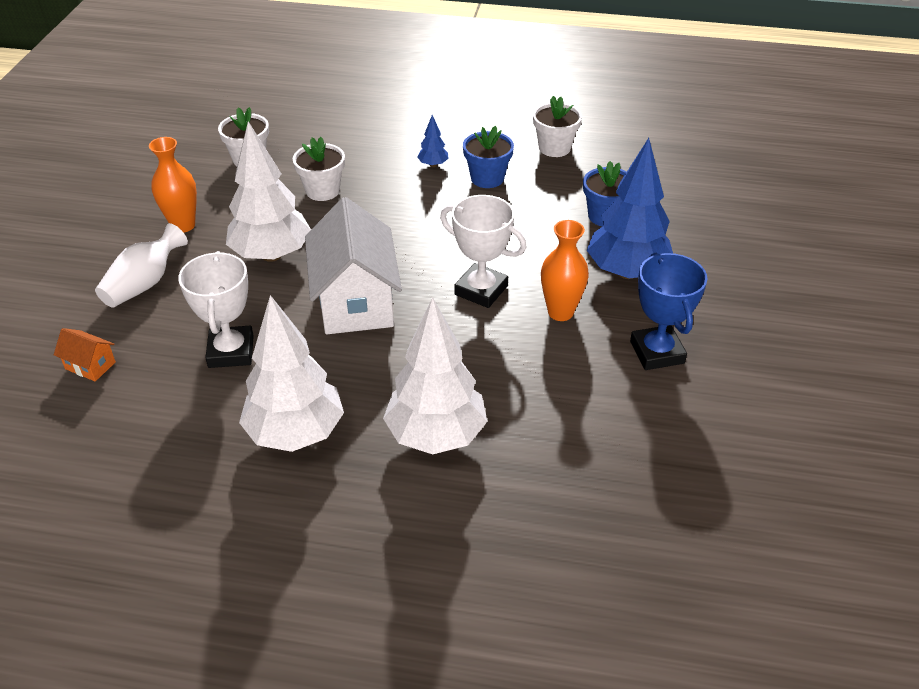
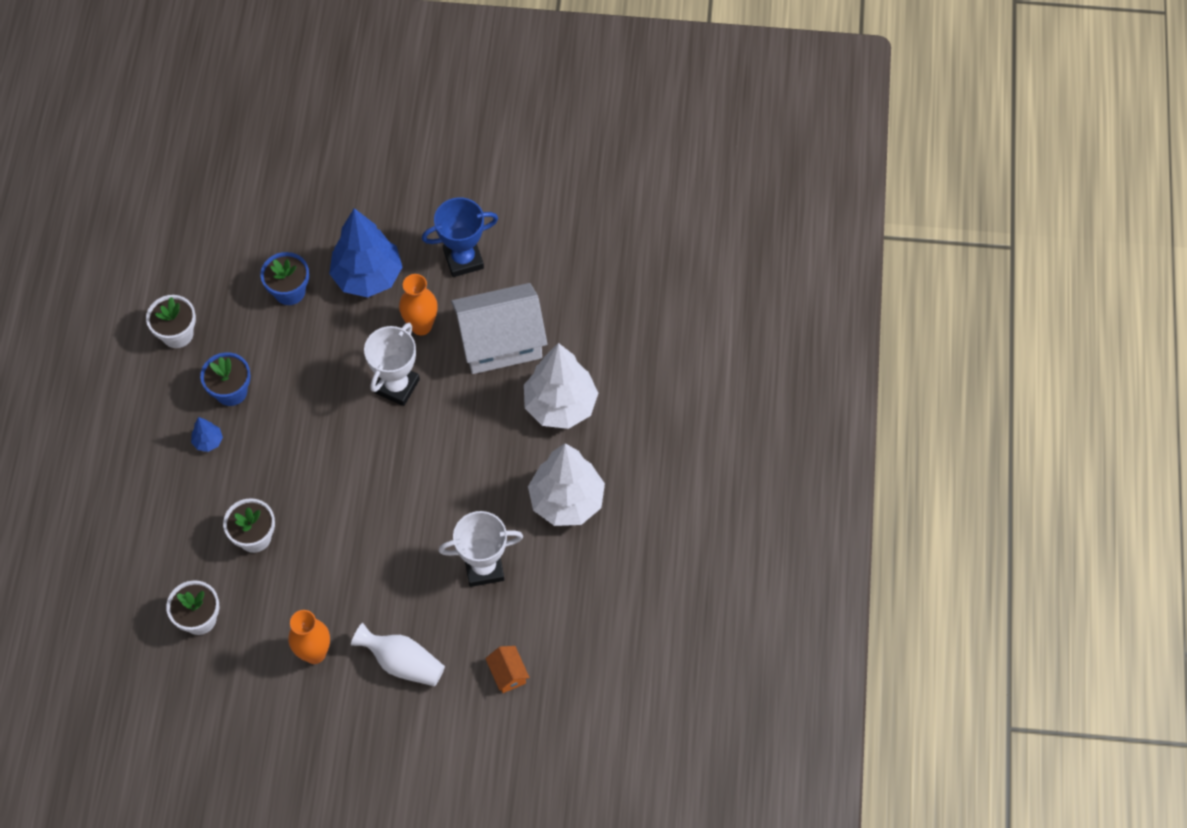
camera: 95 degrees left, 20 degrees up
(90, 365) = (508, 674): orange house -> orange house turned 45 degrees counterclockwise
(272, 254) = (356, 563): white tree -> none
(356, 301) = (417, 482): white house -> white house (500, 342)

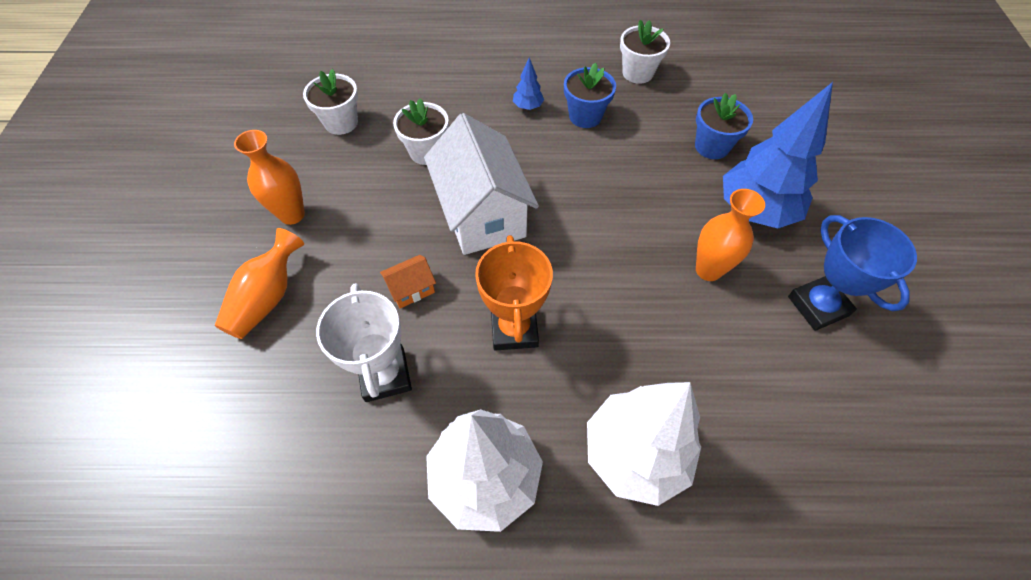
camera: 85 degrees right, 5 degrees down
(397, 386) = (622, 254): white trophy -> none
(402, 663) = (268, 298): white vase -> orange vase
(456, 474) = (514, 329): none -> orange trophy
(500, 342) = (712, 363): white house -> white house (482, 214)
(508, 674) = (232, 421): orange house -> orange house (411, 289)

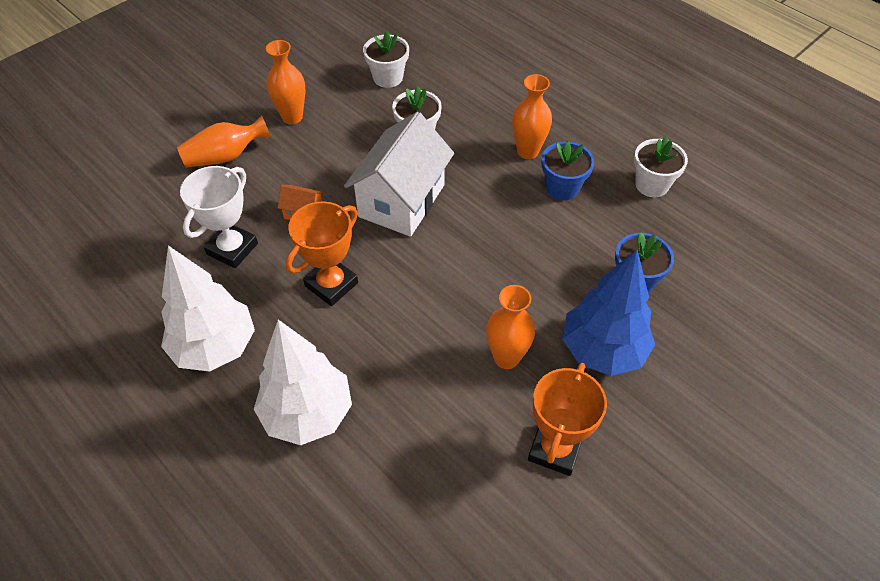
camera: 45 degrees right, 5 degrees down
(528, 107) = (527, 151): blue tree -> orange vase
(818, 306) = (555, 449): blue trophy -> orange trophy

